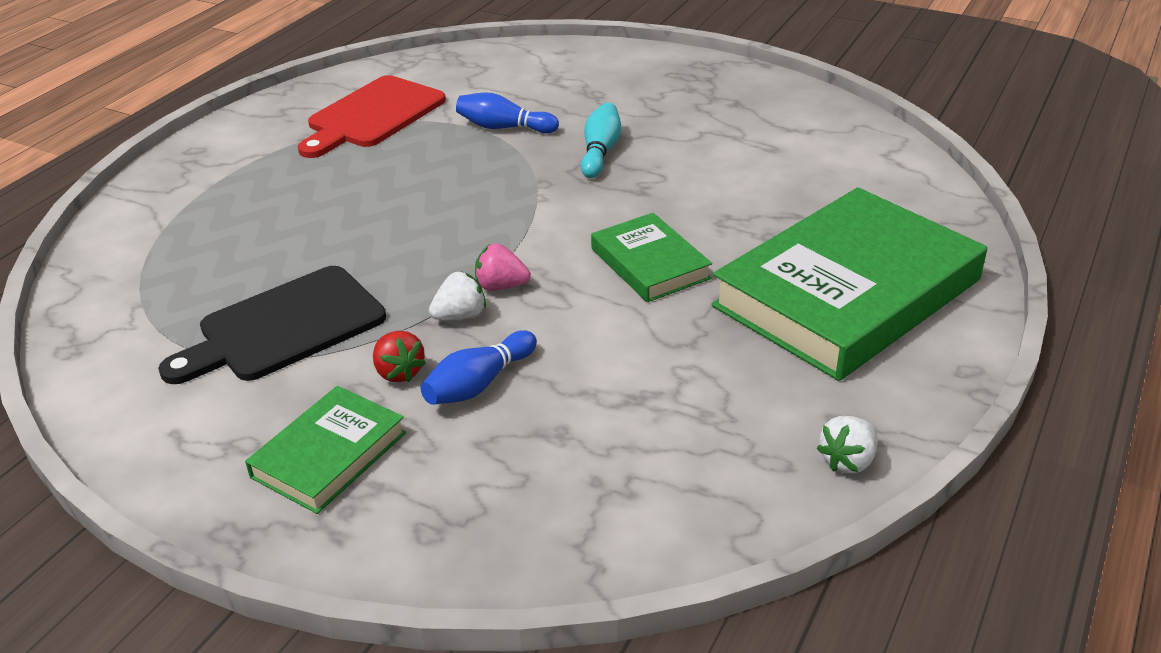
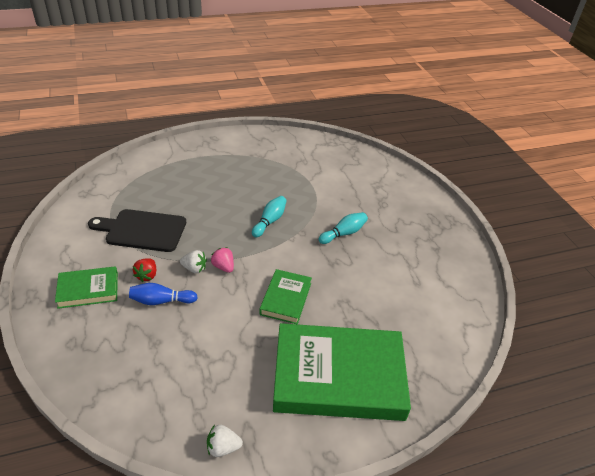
camera: 40 degrees right, 5 degrees up
(372, 115) = (287, 160): red cutting board -> none
(474, 197) = (269, 221): none -> turquoise bowling pin
(504, 127) = (324, 197): blue bowling pin -> none

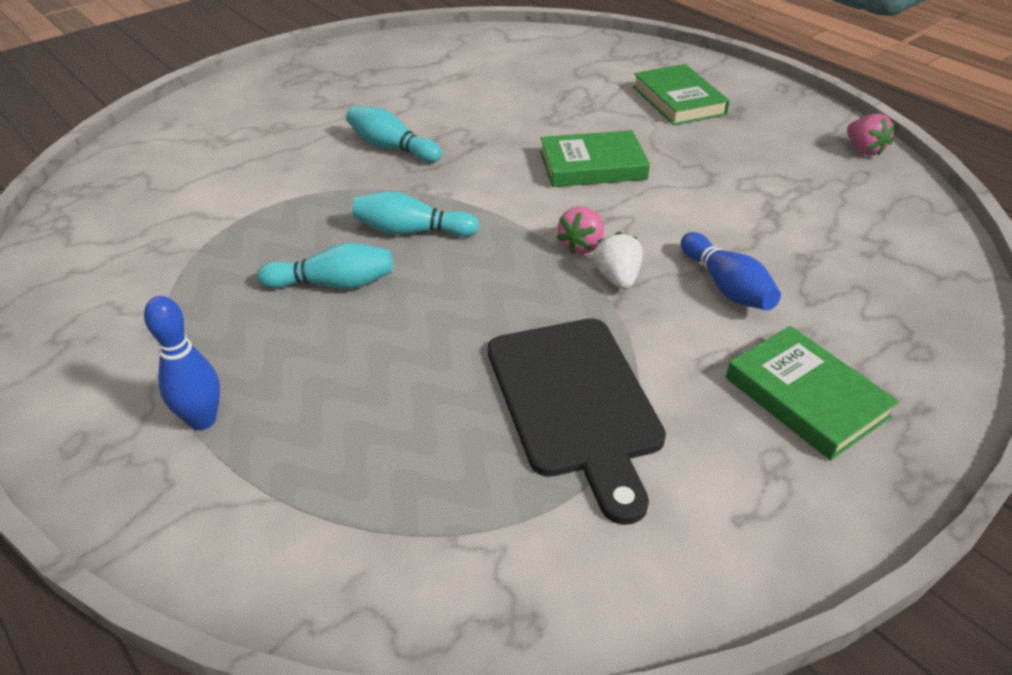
camera: 110 degrees left, 0 degrees up
(147, 276) = (691, 331): red strawberry -> none
(204, 158) = (202, 420): none -> blue bowling pin
(223, 447) = (864, 150): white strawberry -> pink strawberry
(250, 194) = (333, 284): none -> turquoise bowling pin
(338, 376) = (678, 100): green book -> green book, size x0.49

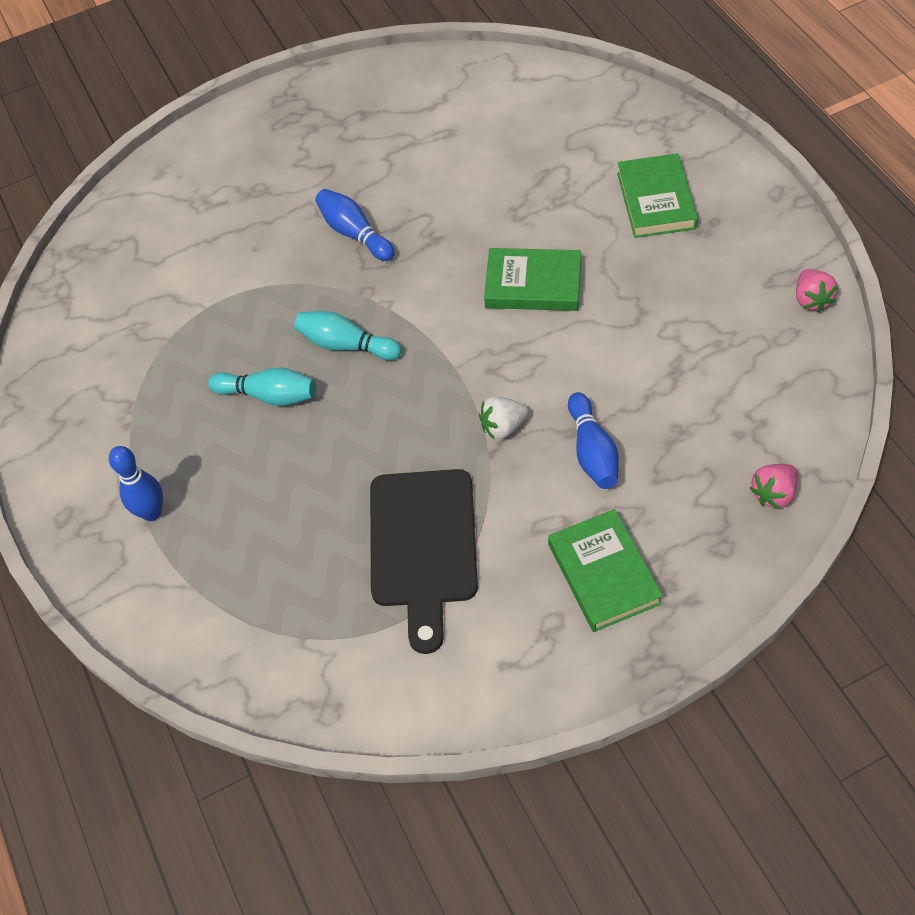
camera: 20 degrees right, 15 degrees up
(391, 147) = (354, 233): turquoise bowling pin -> blue bowling pin
(581, 246) = (486, 385): pink strawberry -> pink strawberry (773, 493)
(617, 278) = (503, 427): white strawberry -> white strawberry turned 120 degrees counterclockwise

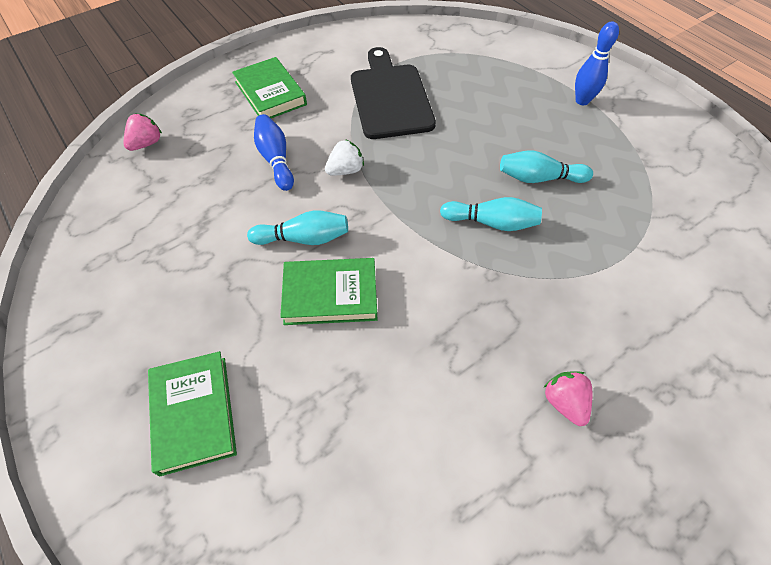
camera: 165 degrees right, 0 degrees up
(354, 233) = (528, 340): blue bowling pin -> none
(558, 343) = (304, 238): none -> turquoise bowling pin
(811, 300) = (60, 299): pink strawberry -> pink strawberry (564, 402)

